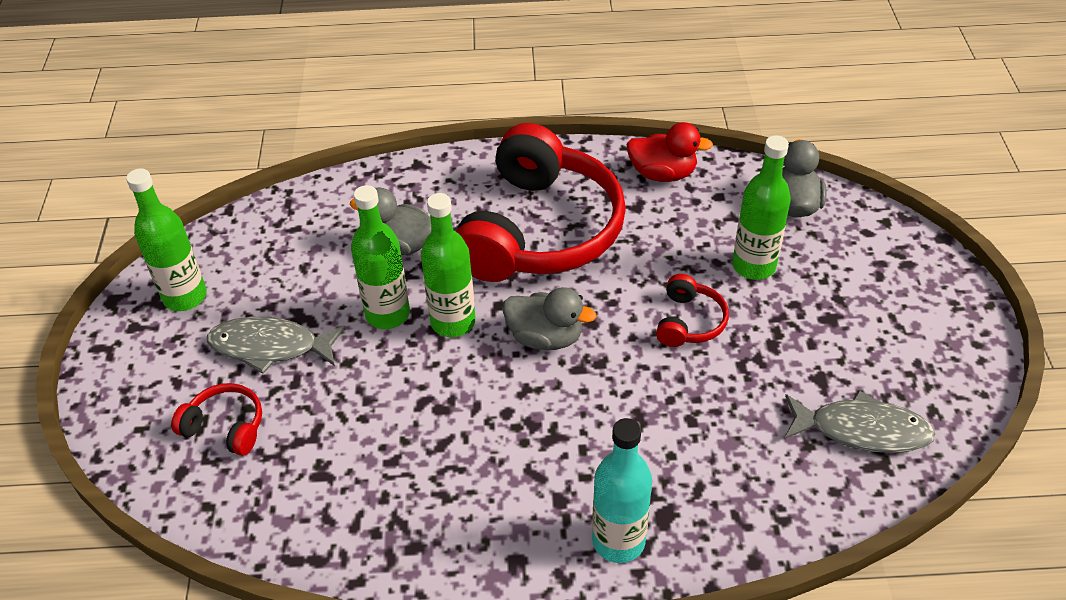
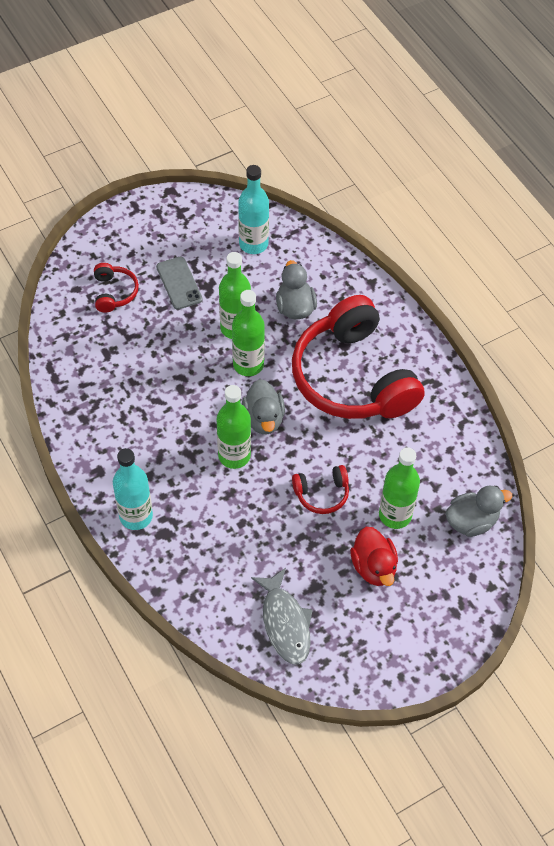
camera: 60 degrees right, 10 degrees up
(185, 297) = (192, 222): green bottle -> green bottle (234, 455)
(270, 347) = (179, 283): grey fish -> grey phone
(273, 248) = (253, 244): none -> turquoise bottle
(539, 230) = (353, 377): red headphones -> red headphones turned 75 degrees clockwise
(662, 174) = (453, 428): red duck -> red duck (373, 567)

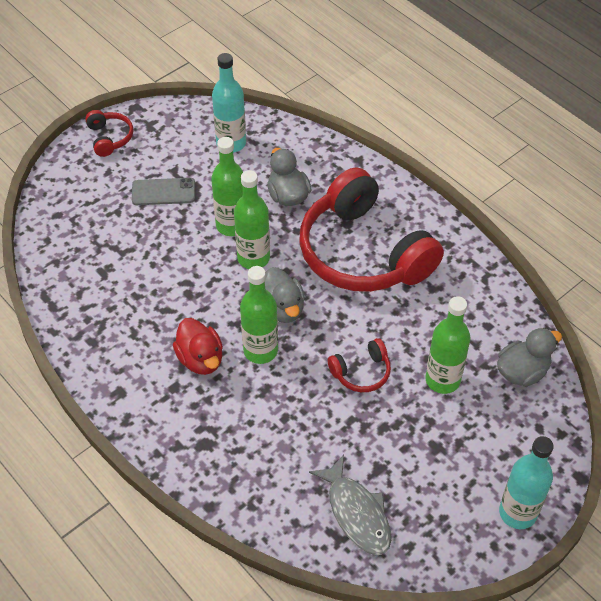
camera: 10 degrees left, 5 degrees down
(114, 292) = (98, 212): red headphones -> red headphones (109, 138)
(136, 516) = (170, 431): turquoise bottle -> turquoise bottle (517, 512)
(179, 283) = (163, 192): grey phone -> grey phone turned 60 degrees counterclockwise
(373, 567) = (435, 436): red duck -> red duck (200, 359)

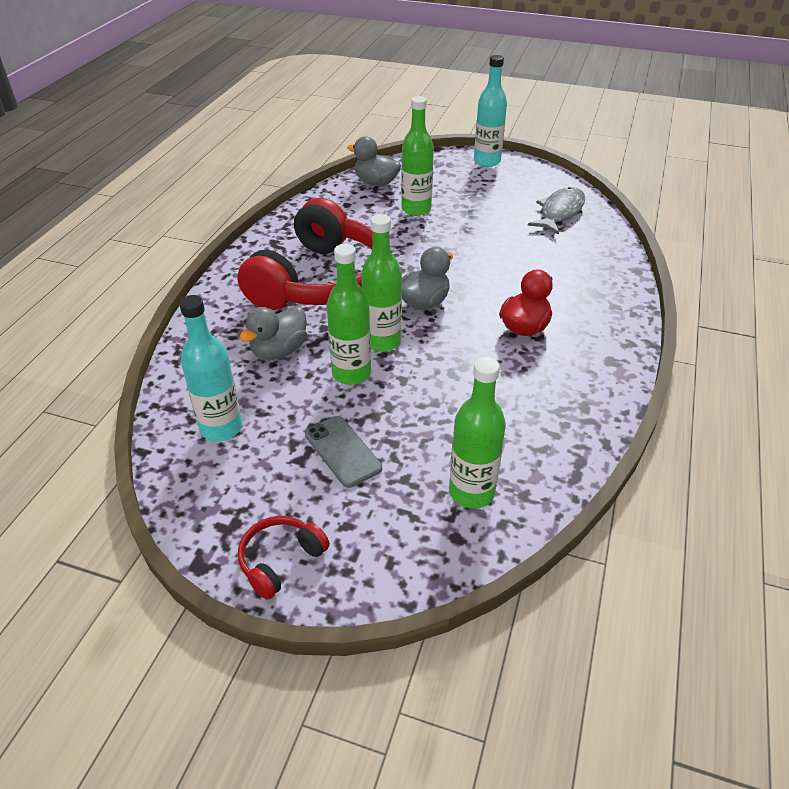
camera: 120 degrees left, 10 degrees down
(260, 350) = (480, 298): green bottle -> green bottle (471, 492)
(361, 372) = (447, 243): red headphones -> none

